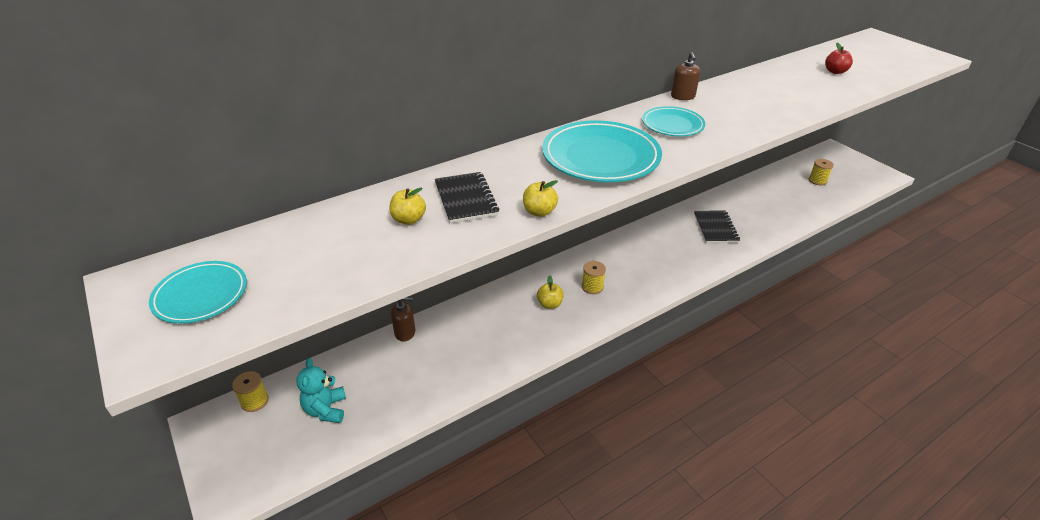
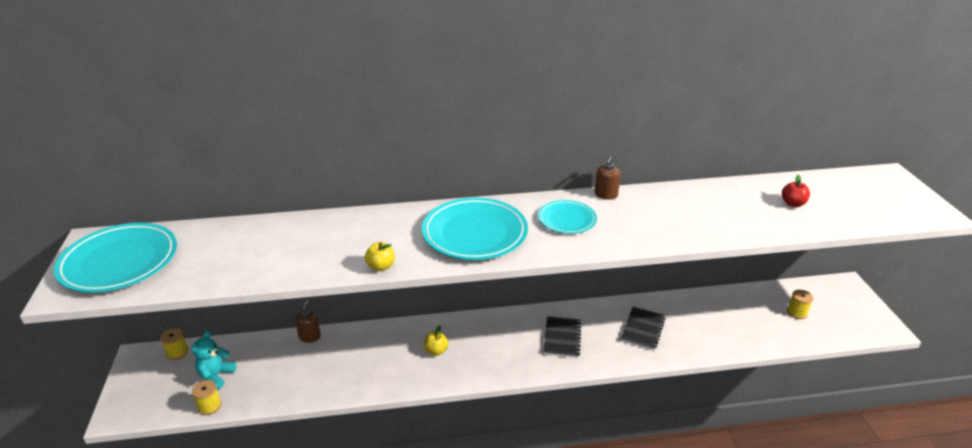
camera: 25 degrees right, 5 degrees down
(201, 295) = (119, 262): turquoise plate -> turquoise plate, size x1.76
(405, 332) = (310, 337): brown soap dispenser -> brown soap dispenser turned 105 degrees counterclockwise
(409, 219) = (286, 246): yellow apple -> none
(465, 199) = (338, 241): black notebook -> black notebook (562, 338)
(592, 287) = (483, 348): yellow spool -> yellow spool (210, 406)

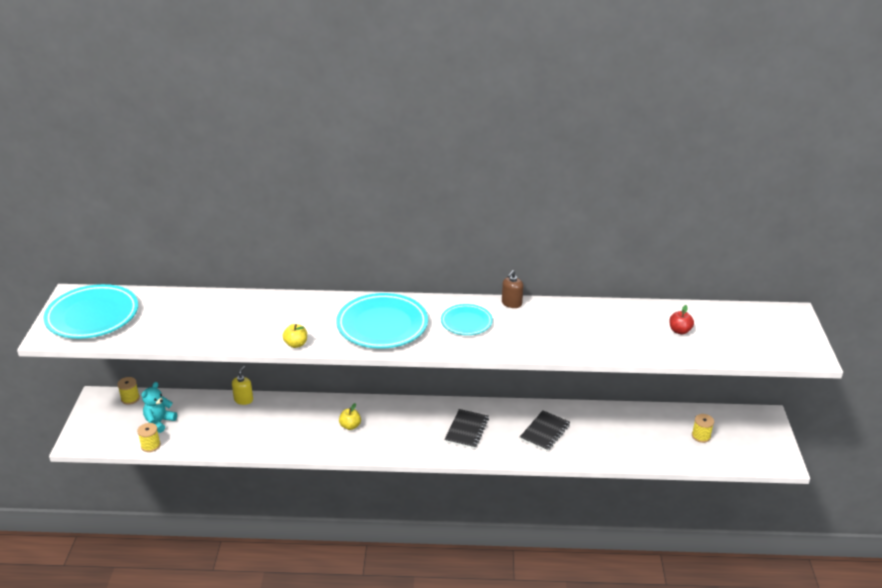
camera: 10 degrees right, 0 degrees up
(310, 337) = (243, 400): brown soap dispenser -> yellow soap dispenser

